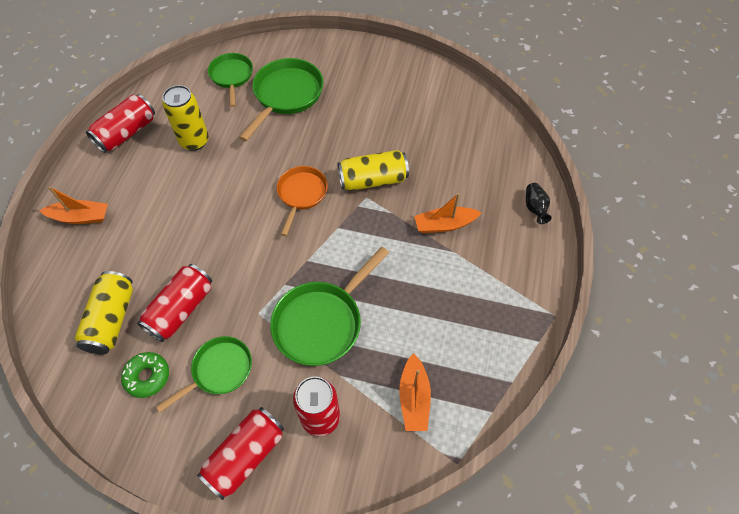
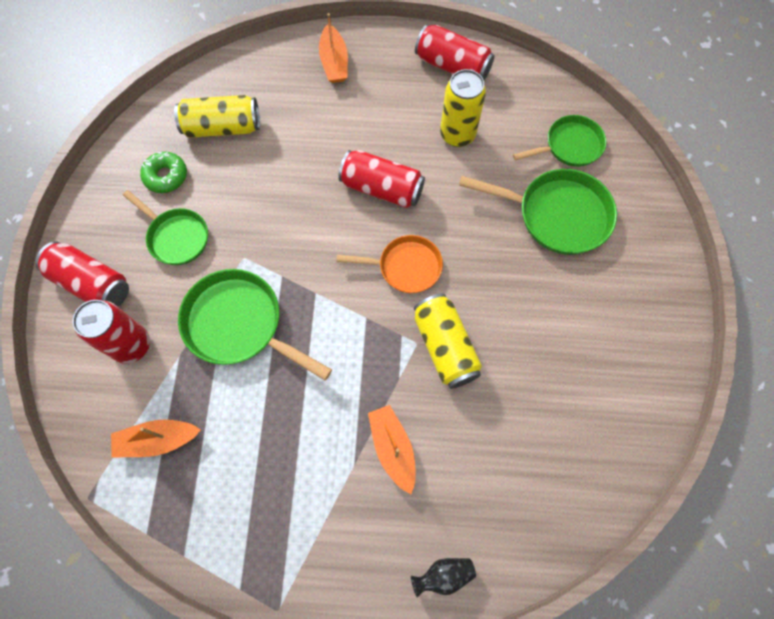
camera: 80 degrees right, 10 degrees up
(181, 309) = (240, 184): red can -> red can (382, 188)

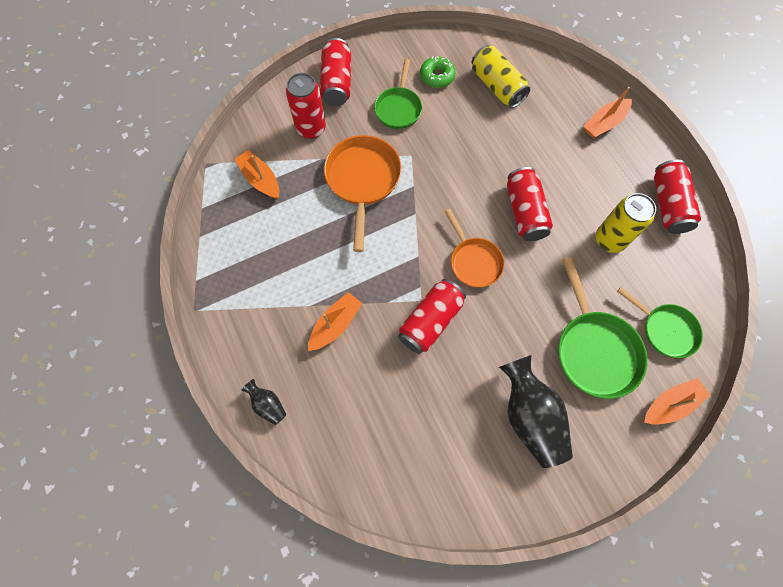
camera: 60 degrees right, 0 degrees up
(239, 324) = (363, 180): green pan -> orange pan
(445, 346) = (430, 321): yellow can -> red can
(590, 310) = (529, 416): none -> black vase
(638, 186) = (670, 404): none -> orange boat

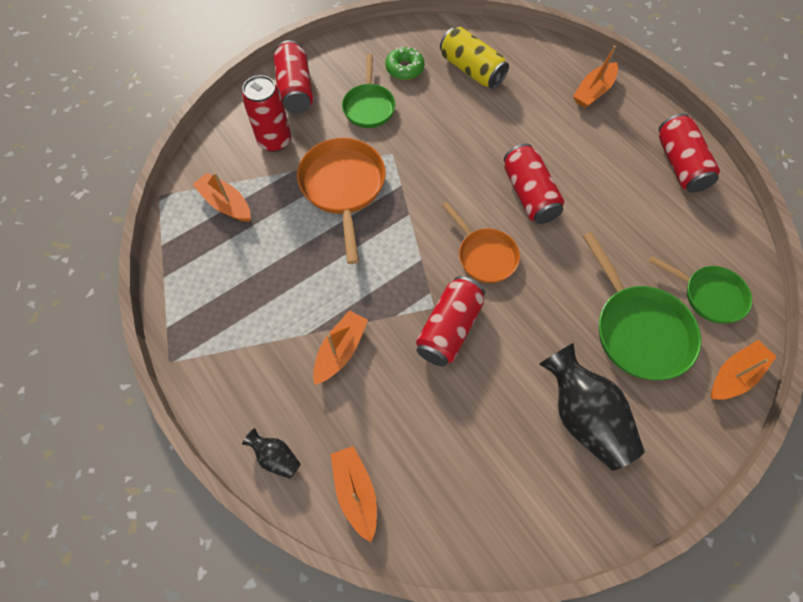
camera: 10 degrees left, 5 degrees down
(327, 445) = (356, 492): none -> orange boat
(609, 240) = (627, 210): yellow can -> none

